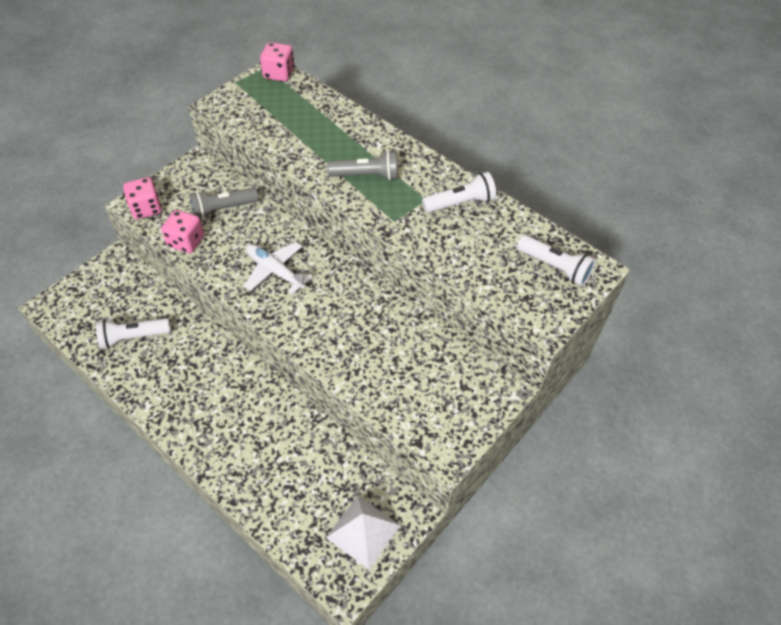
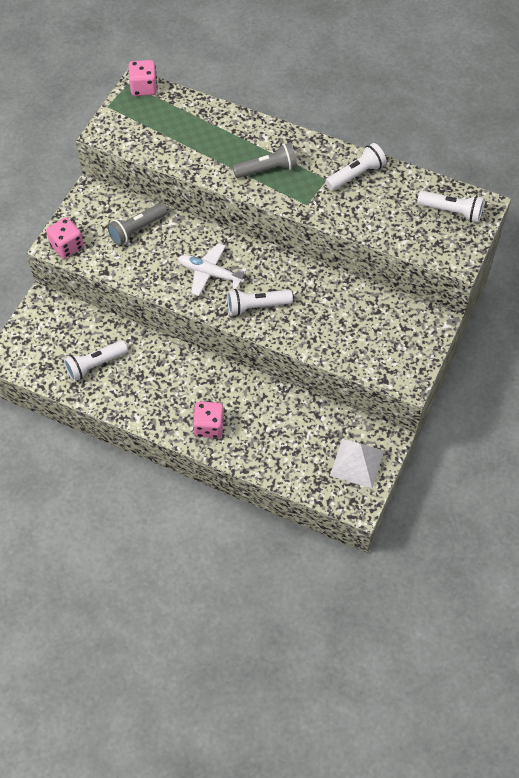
camera: 15 degrees left, 5 degrees up
(186, 241) = (119, 267): pink dice -> pink dice (209, 426)
(309, 318) = (256, 306): none -> white flashlight

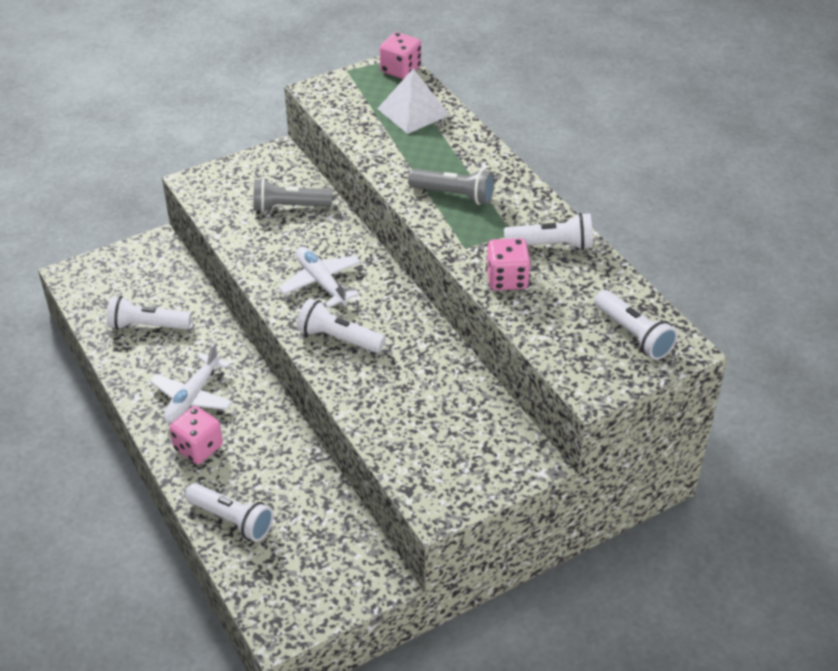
camera: 35 degrees right, 15 degrees down
(67, 246) = (205, 189): pink dice -> pink dice (507, 279)
(173, 396) = (192, 396): none -> white plane
(272, 458) = (232, 520): none -> white flashlight
(357, 463) = (321, 582): white pyramid -> white pyramid (413, 112)

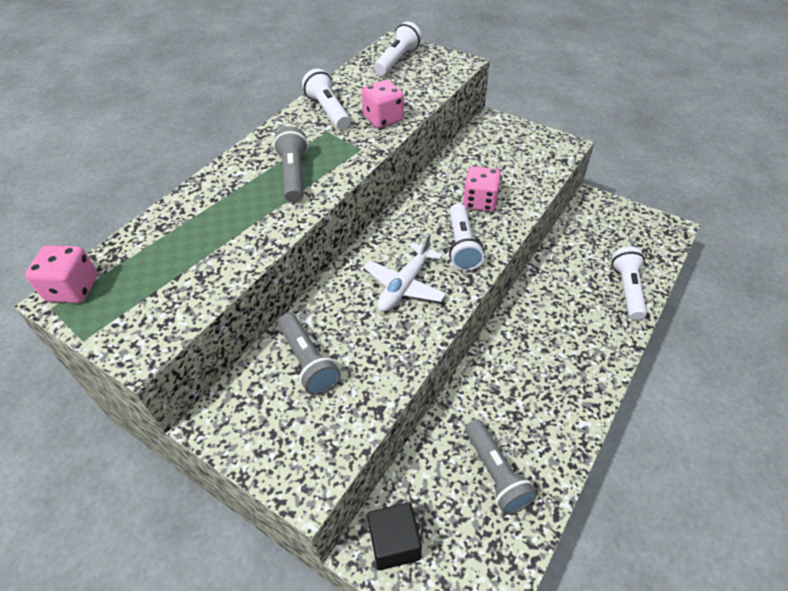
camera: 115 degrees left, 5 degrees up
(147, 325) = (495, 473): white flashlight -> grey flashlight
(150, 257) = (394, 543): none -> black cube
(192, 396) = (547, 378): white plane -> none
(198, 448) = (590, 344): pink dice -> pink dice (480, 202)
(413, 112) = (163, 247): white pyramid -> none

